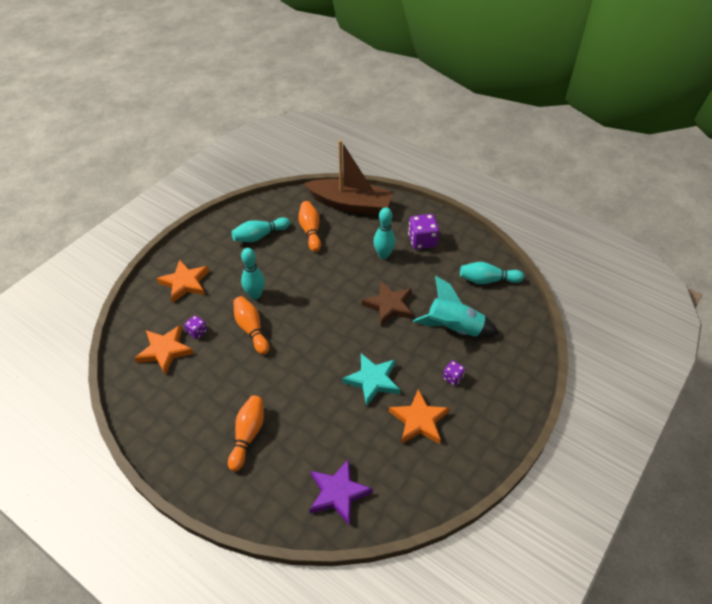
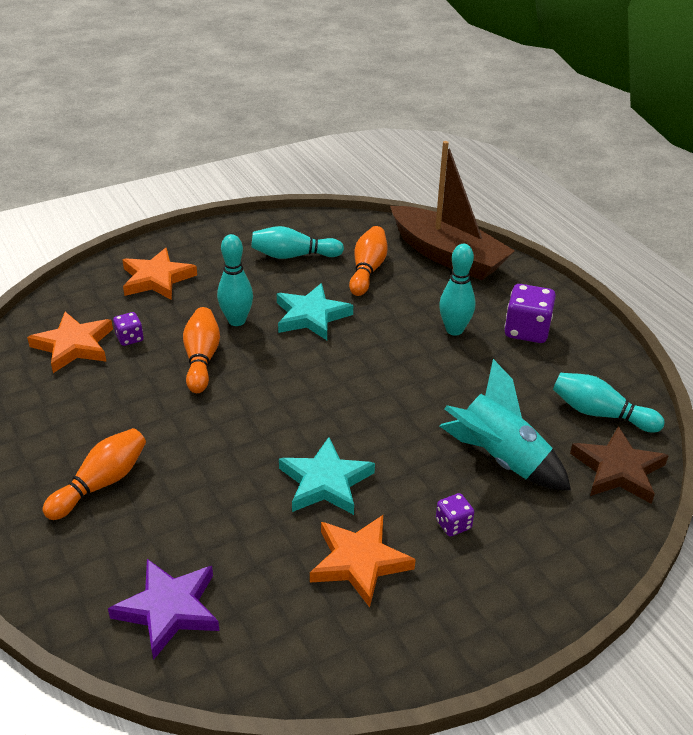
camera: 25 degrees right, 10 degrees down
(297, 275) = (311, 316): none -> turquoise star
(389, 305) = (418, 395): brown star -> brown star (618, 470)

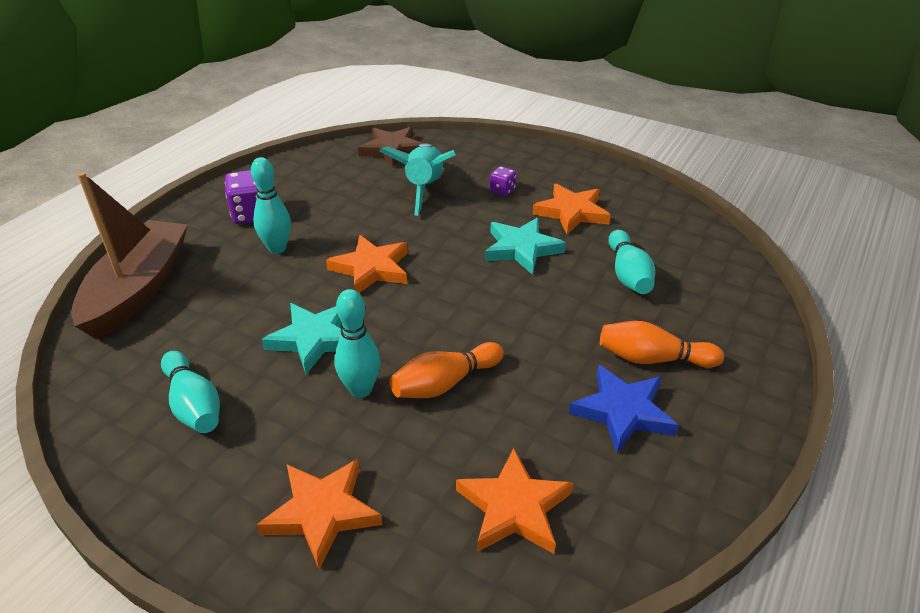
camera: 120 degrees left, 0 degrees up
(77, 433) = (623, 412): none -> blue star
(130, 338) = (459, 462): purple dice -> none
(169, 609) = (698, 267): purple star -> none
(367, 270) = (198, 333): orange bowling pin -> none
(377, 372) = (371, 269): none -> orange star
(600, 414) = (339, 165): turquoise bowling pin -> turquoise bowling pin (628, 274)

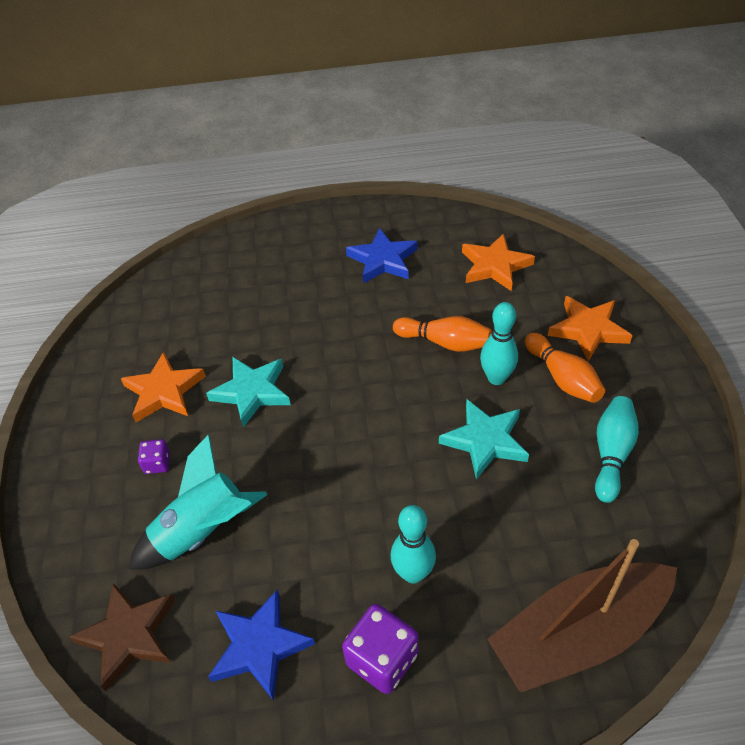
camera: 125 degrees left, 10 degrees up
(324, 182) = (259, 646): none -> blue star
(371, 269) = (371, 472): orange star -> none
(628, 274) = (235, 316): turquoise bowling pin -> none
(653, 359) = (322, 267): orange bowling pin -> orange bowling pin (562, 378)

